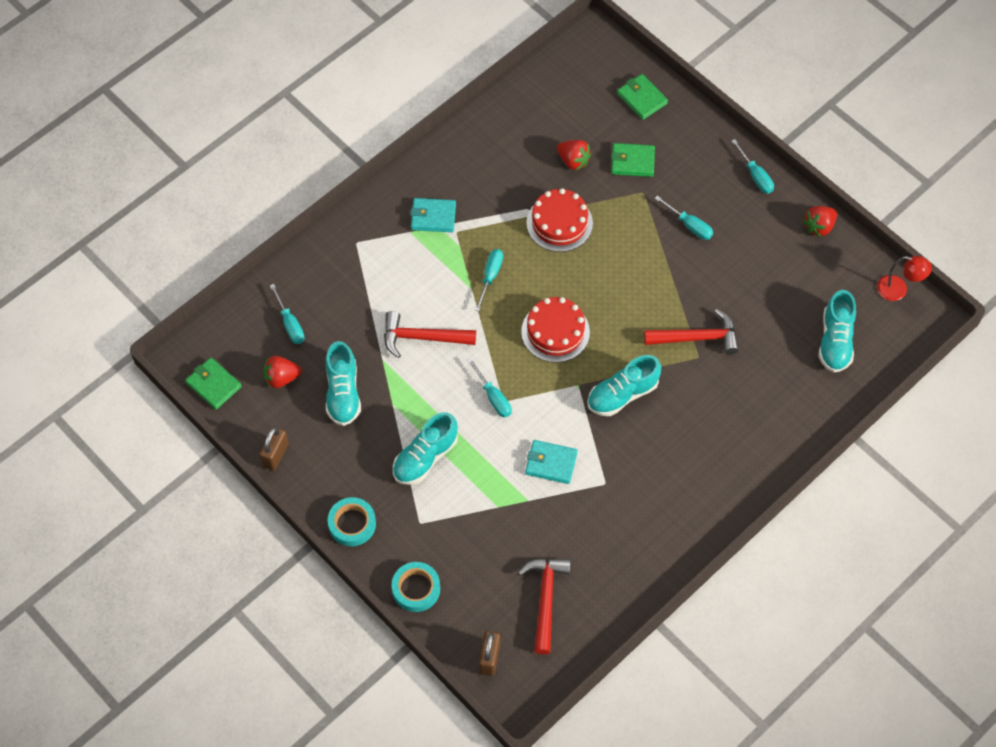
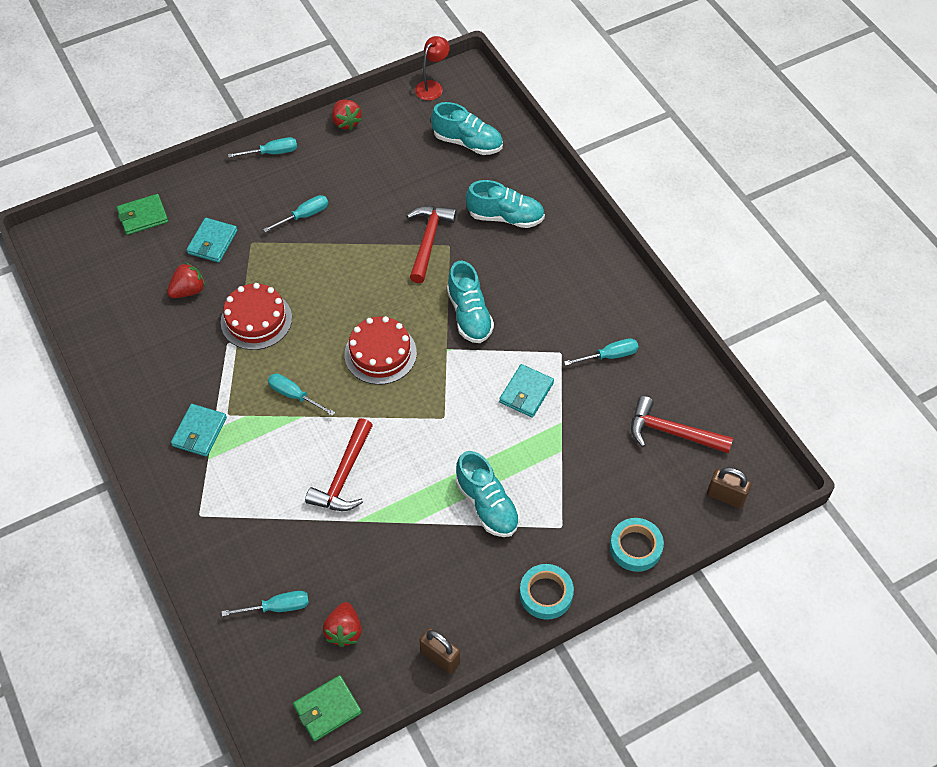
camera: 75 degrees left, 5 degrees down
(343, 393) = (384, 569): turquoise shoe -> turquoise shoe (505, 217)
(493, 397) = (436, 425): turquoise screwdriver -> turquoise screwdriver (609, 356)
(632, 161) = (212, 242): green wallet -> turquoise wallet

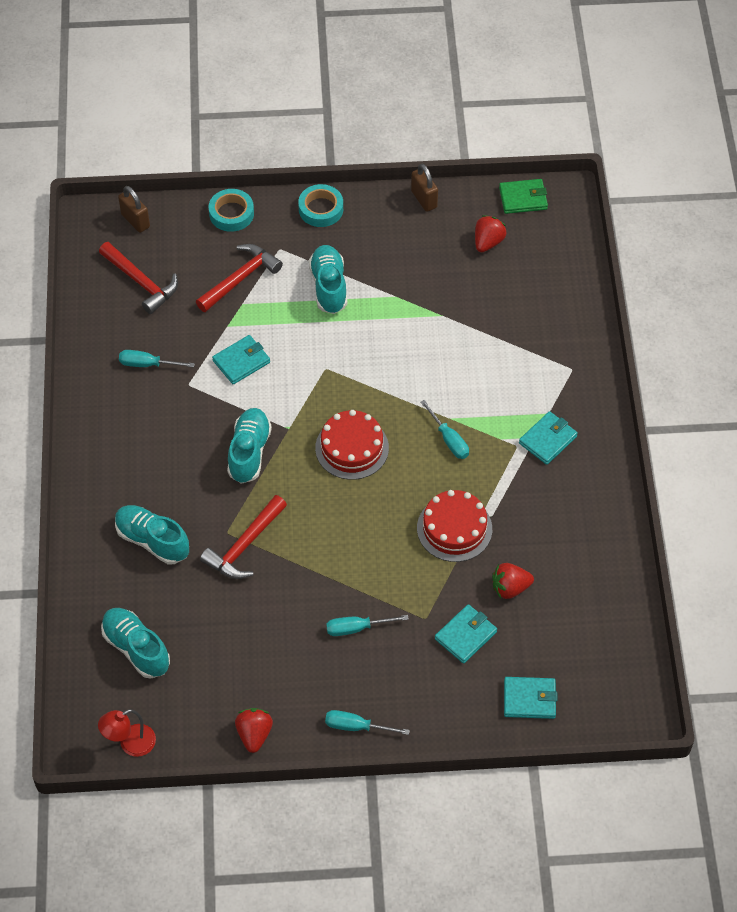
camera: 155 degrees left, 0 degrees up
(143, 216) = (529, 699): green wallet -> turquoise wallet
(277, 607) = (533, 277): turquoise screwdriver -> none
(344, 475) = (435, 354): red hammer -> red hammer (240, 279)

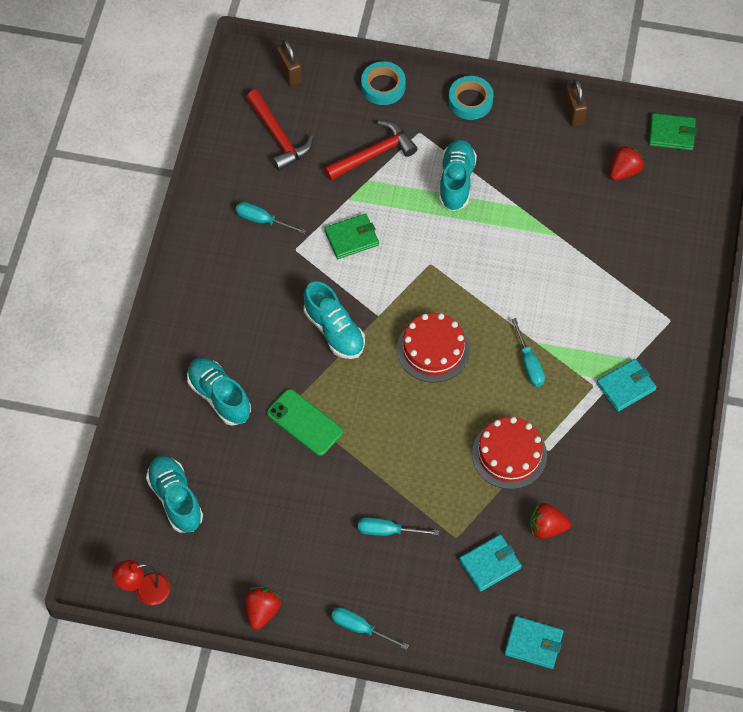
camera: 15 degrees right, 5 degrees up
(241, 361) = (351, 238): turquoise wallet -> green wallet
(245, 545) = (304, 422): red hammer -> green phone
(249, 452) = (334, 330): turquoise shoe -> turquoise shoe turned 120 degrees clockwise

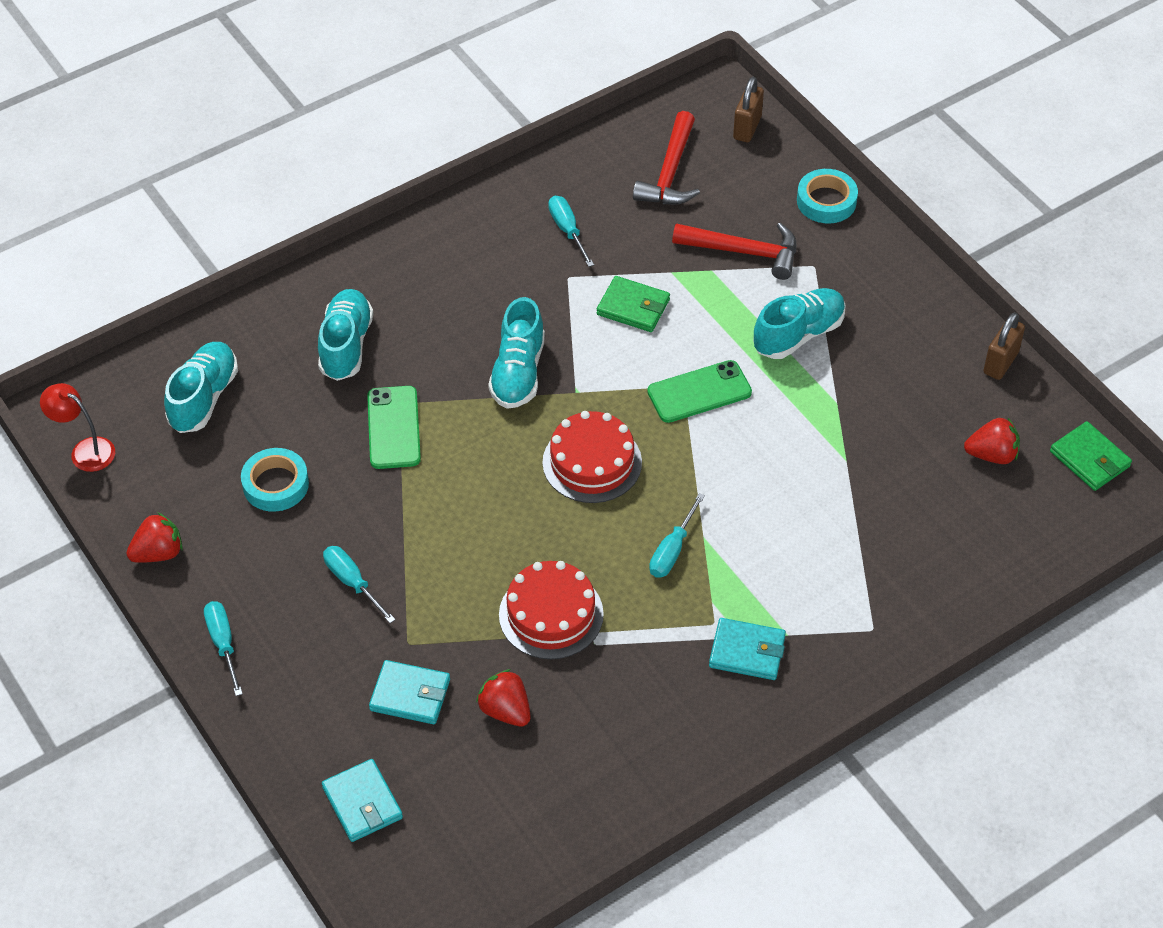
camera: 45 degrees right, 10 degrees down
(442, 260) = (699, 392): none -> green phone
(470, 101) = (901, 275): turquoise tape -> turquoise tape (275, 484)

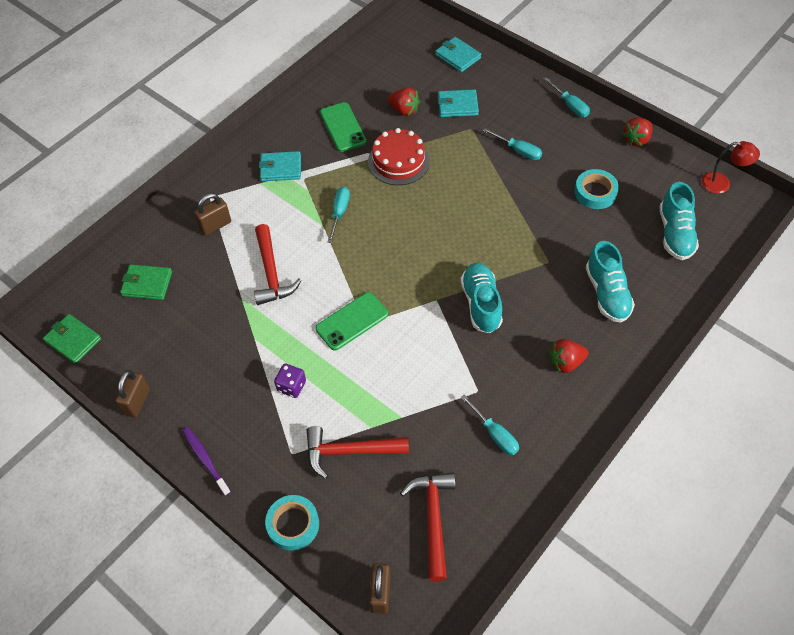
camera: 165 degrees right, 5 degrees up
(394, 428) = (543, 245): green phone -> green phone (343, 127)
(592, 462) = (407, 254): red cake -> none
(633, 307) = (420, 377): green wallet -> green wallet (147, 284)
(796, 484) = (271, 272): none -> red hammer
(798, 335) = (291, 386): turquoise shoe -> purple dice
(869, 578) = (215, 225): none -> brown padlock
(919, 282) = (205, 460): none -> purple toothbrush
(992, 455) = (141, 326): red strawberry -> red strawberry (565, 362)

